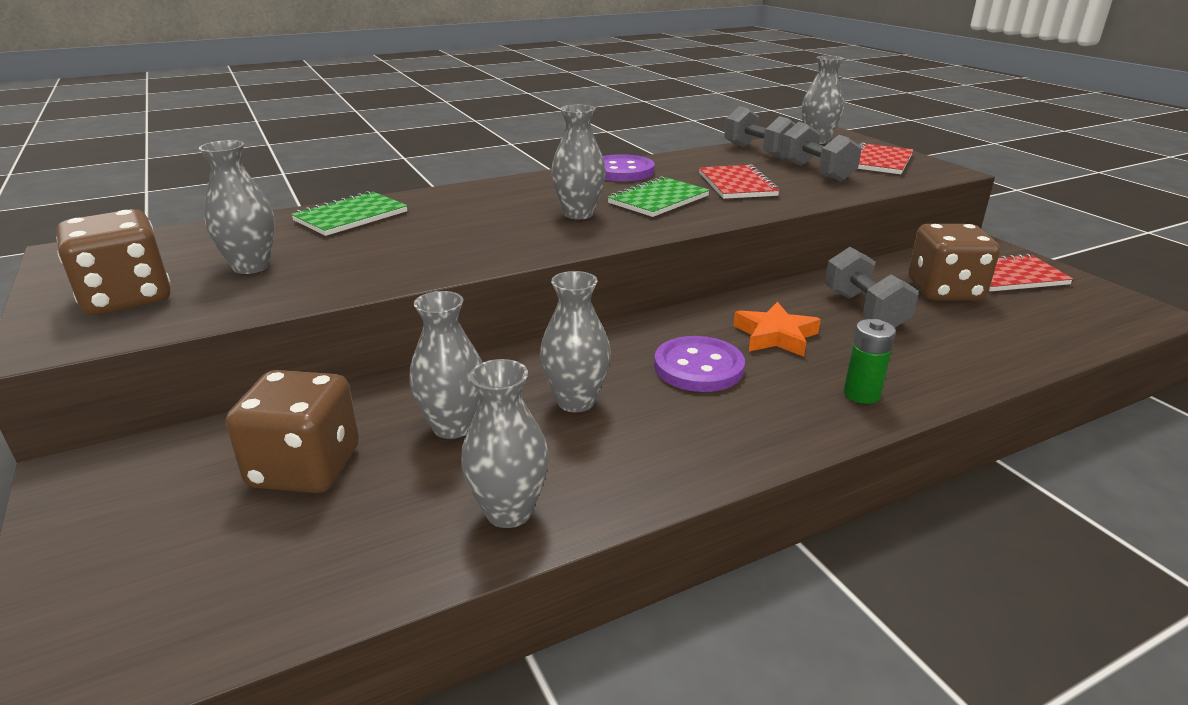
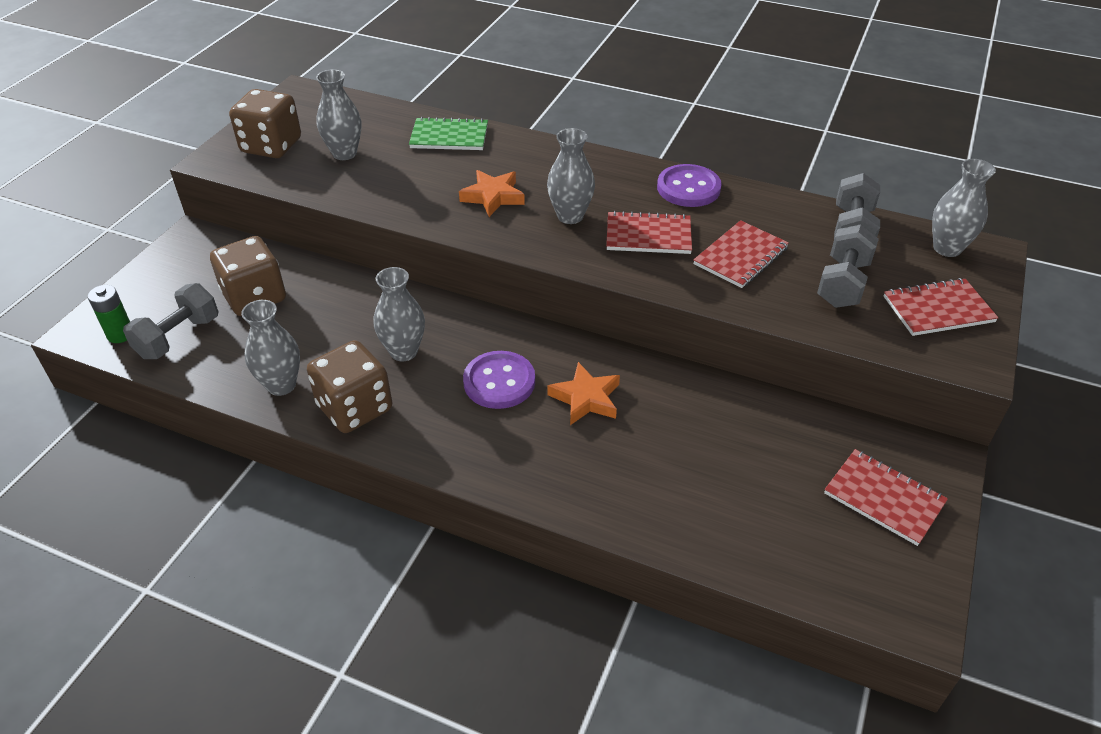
camera: 50 degrees right, 15 degrees up
(453, 426) = (333, 321): grey vase -> none
(487, 230) = (493, 197): none -> orange star
(658, 199) = (648, 235): green notebook -> red notebook
(861, 394) = (545, 474): green battery -> green battery (120, 334)
(864, 310) = (687, 428): grey dumbbell -> grey dumbbell (178, 337)
(944, 291) = (789, 463): brown dice -> brown dice (355, 408)

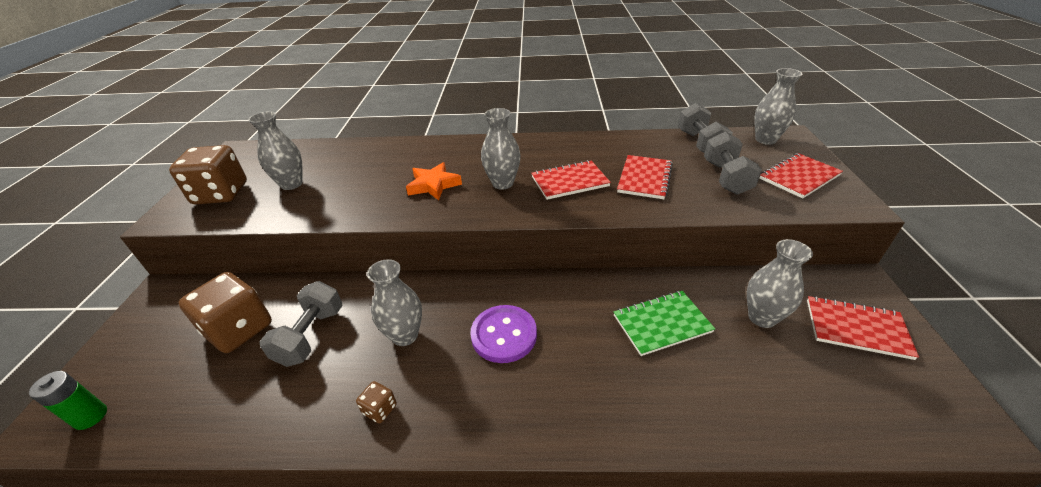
camera: 20 degrees left, 5 degrees down
(178, 337) = (163, 397): grey dumbbell -> grey dumbbell (311, 336)
(281, 385) = (293, 411): grey vase -> grey vase (762, 317)
(355, 408) = (380, 409): brown dice -> brown dice, size x0.43
(449, 136) = (376, 153): green notebook -> green notebook (662, 323)
(586, 398) = (584, 325): orange star -> none
(688, 188) = (574, 145): purple button -> none

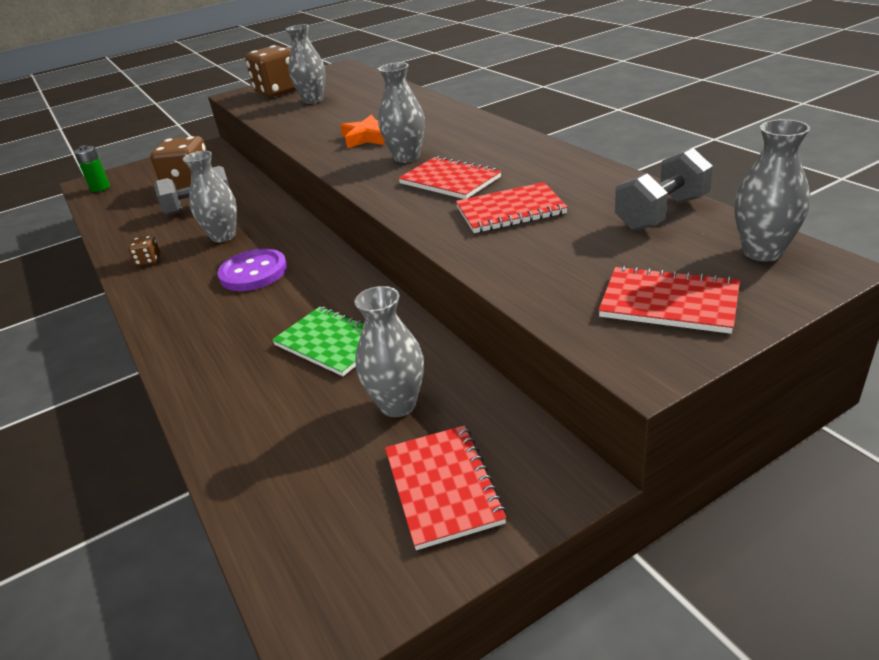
camera: 60 degrees right, 5 degrees down
(726, 178) = (584, 254): grey dumbbell -> none

